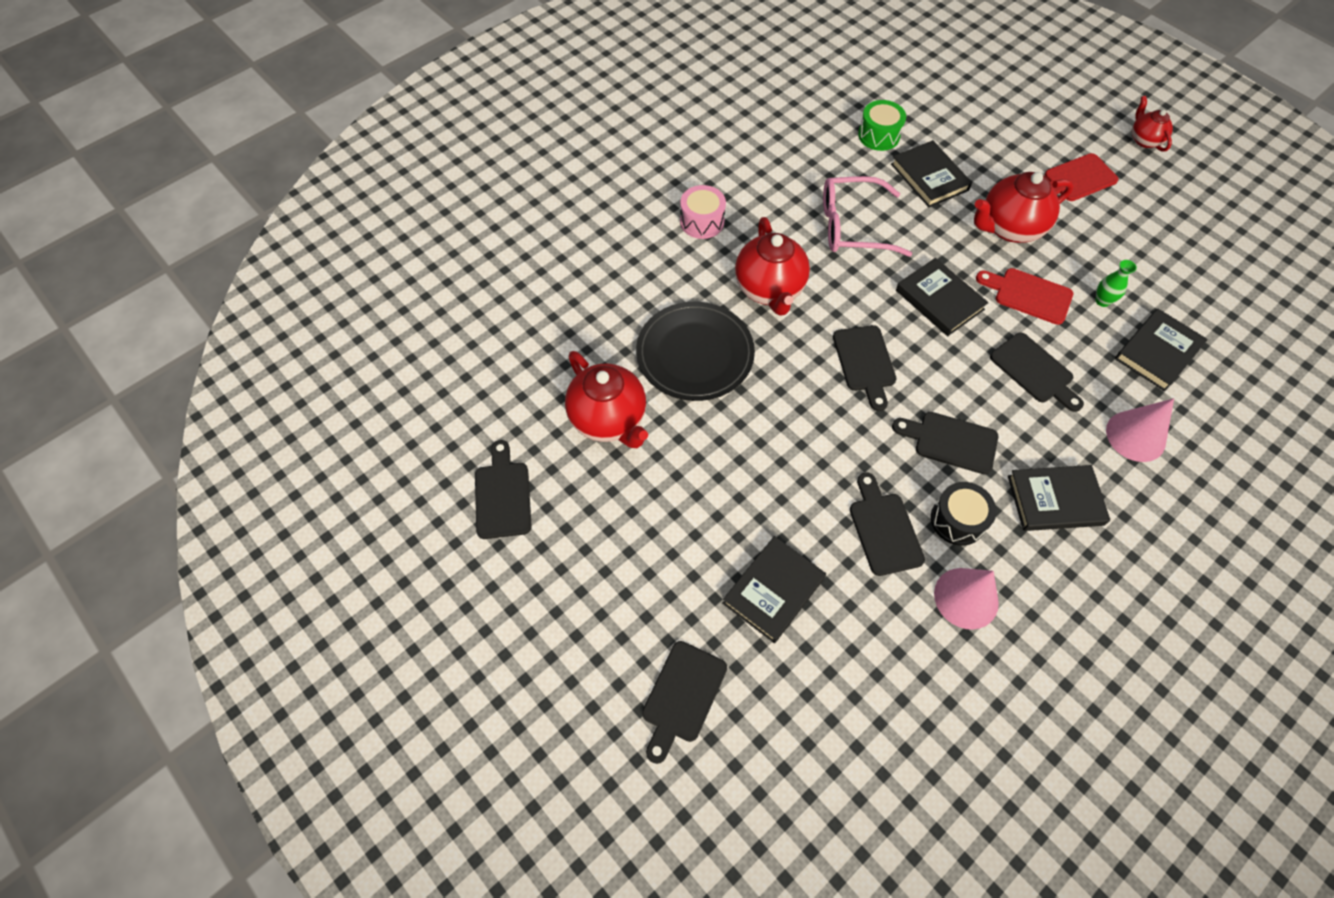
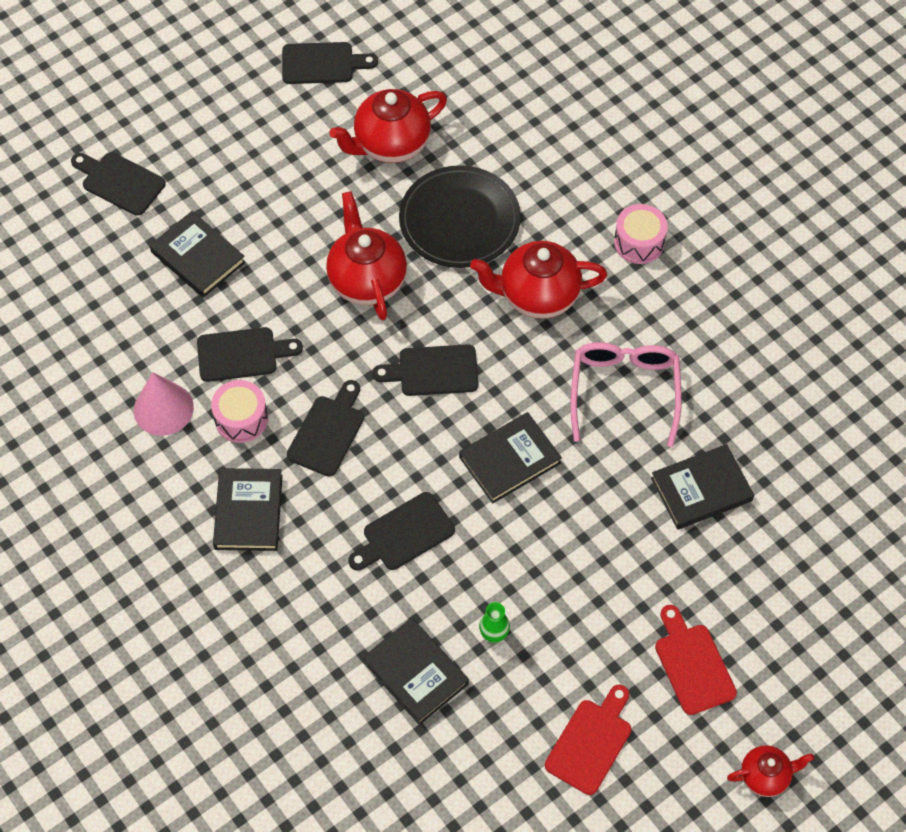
camera: 95 degrees right, 0 degrees up
(878, 135) = (776, 446): green drum -> none
(957, 520) = (241, 419): black drum -> pink drum
(1009, 228) = (613, 561): red teapot -> red teapot (367, 280)
(1028, 295) = (509, 556): red cutting board -> red cutting board (590, 742)
(1135, 436) = (310, 613): pink cone -> none

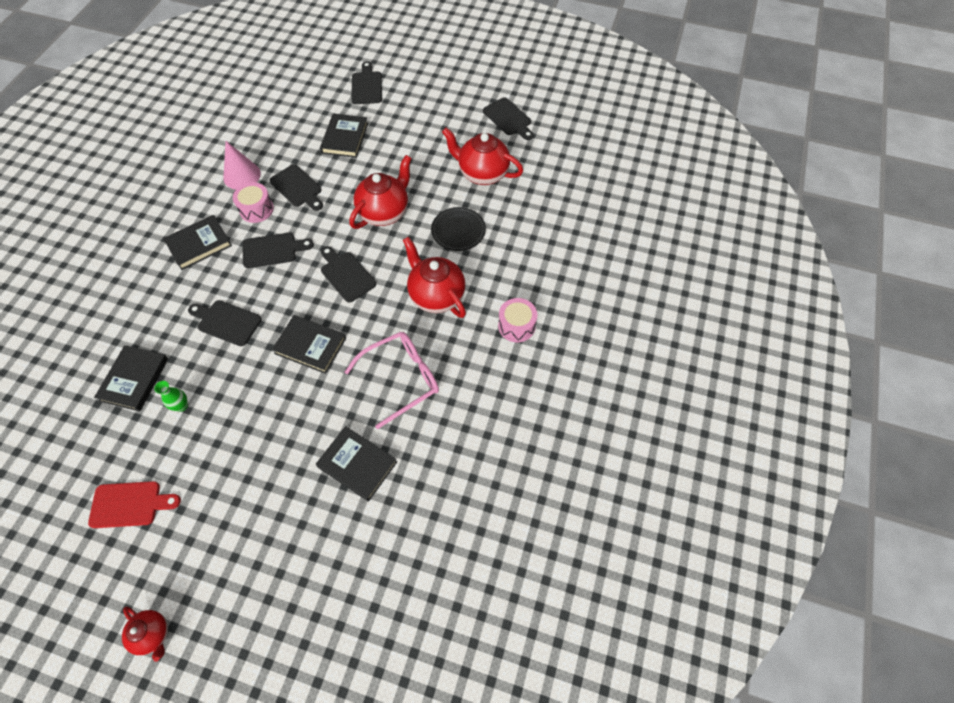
camera: 55 degrees right, 0 degrees up
(459, 220) = (458, 231): black plate -> black plate, size x0.66
(692, 664) = (219, 535): red cutting board -> none

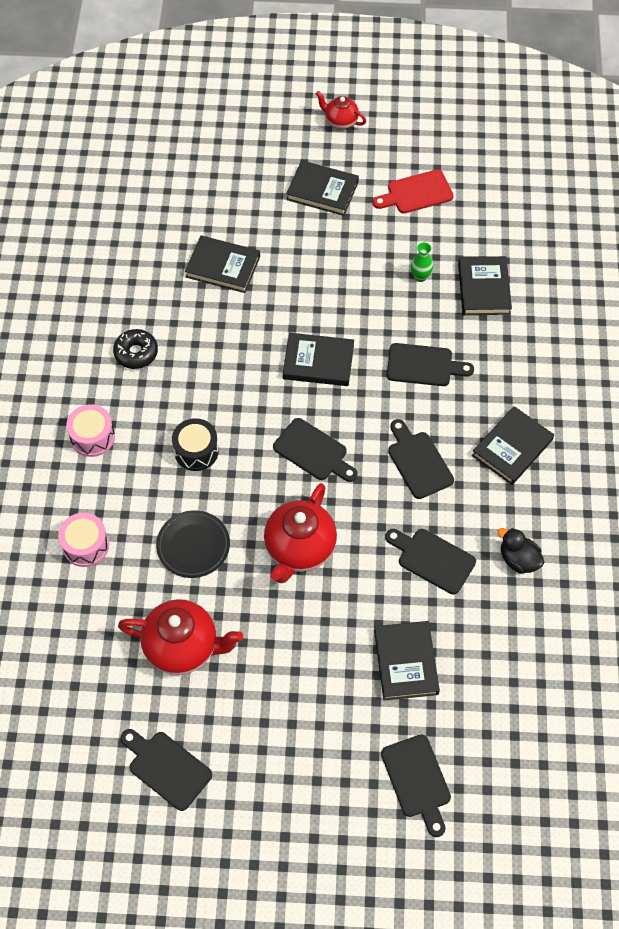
camera: 165 degrees right, 0 degrees up
(221, 534) = (322, 191): none -> black book
(242, 175) = (518, 559): pink cone -> black duck
(256, 209) = (469, 513): pink drum -> pink drum (86, 545)
(273, 250) = (418, 462): black cutting board -> black cutting board turned 90 degrees clockwise
(401, 379) = (207, 351): pink glasses -> none
(436, 296) = (196, 451): red teapot -> black drum
(463, 392) = (136, 353): none -> black donut

